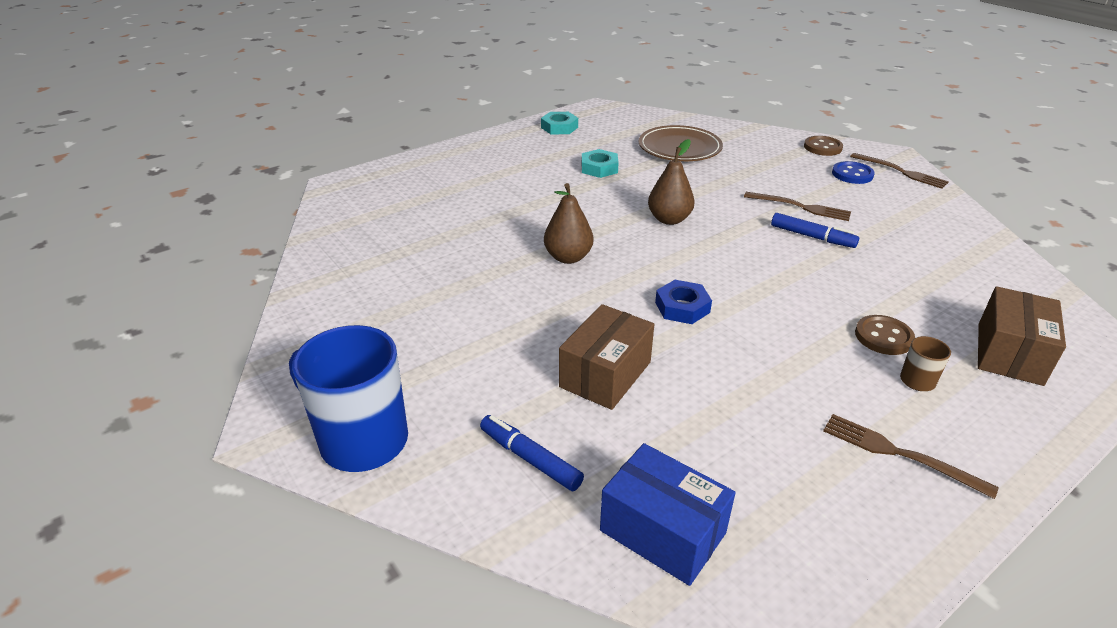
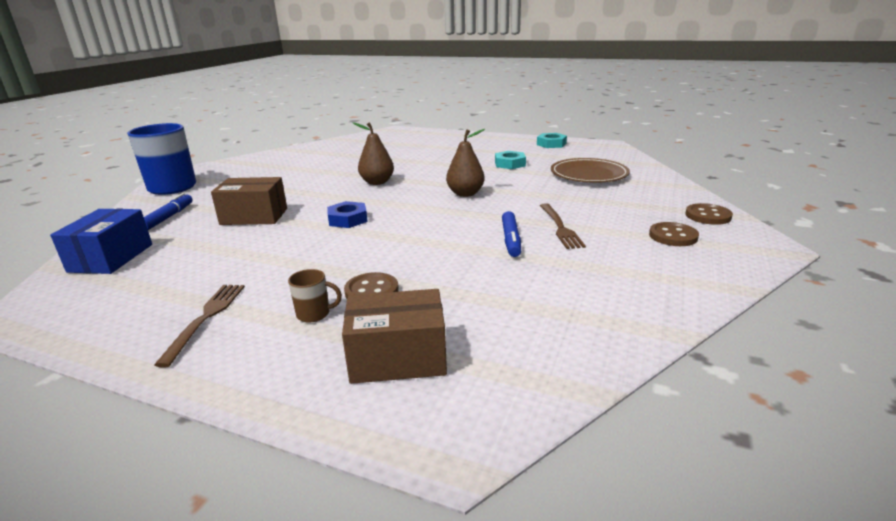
camera: 60 degrees right, 10 degrees down
(852, 174) = (673, 236): blue button -> brown button
(901, 172) = (732, 256): brown fork -> none

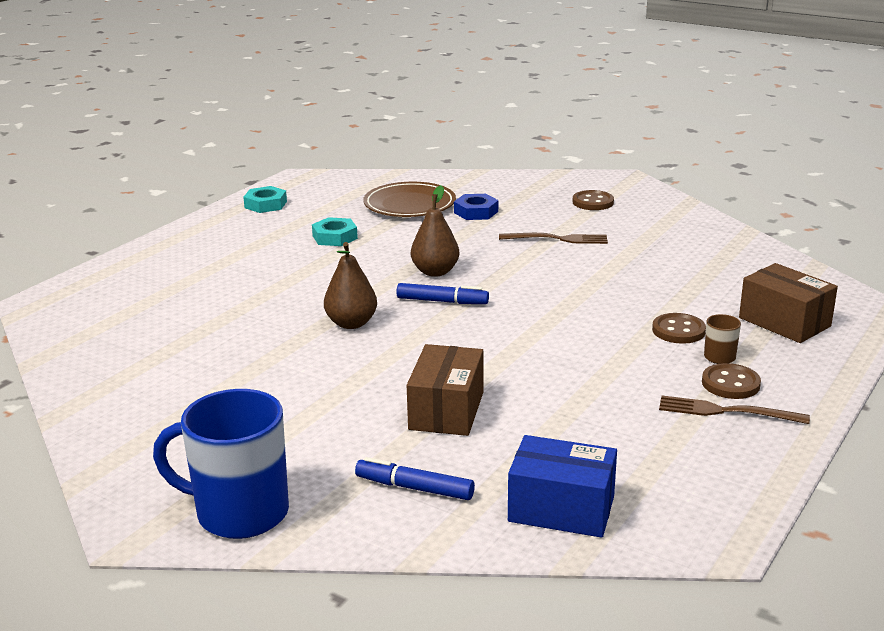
camera: 80 degrees left, 0 degrees up
(348, 219) = (489, 343): blue nut -> blue nut (476, 212)
(398, 358) = (784, 322): brown box -> brown box turned 45 degrees counterclockwise
(511, 240) = (580, 263): blue marker -> blue marker (442, 301)
(708, 216) = (553, 182): brown button -> brown button (730, 384)

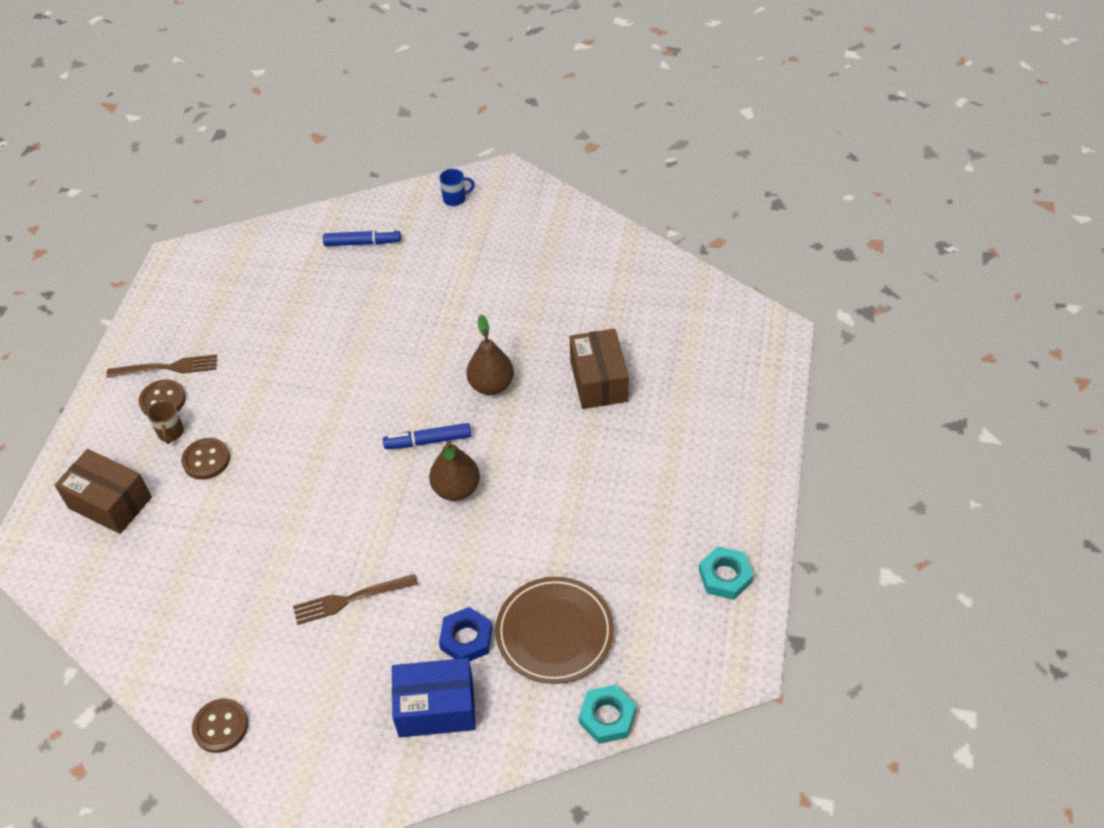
camera: 160 degrees right, 25 degrees up
(239, 513) = (455, 199): blue mug -> blue mug, size x0.42
(335, 237) = (595, 525): turquoise nut -> turquoise nut (607, 717)
(446, 410) = (369, 310): brown box -> brown box (598, 381)
(561, 509) = (269, 253): blue box -> blue box (436, 708)
(593, 202) = (329, 716): brown button -> brown button (221, 726)

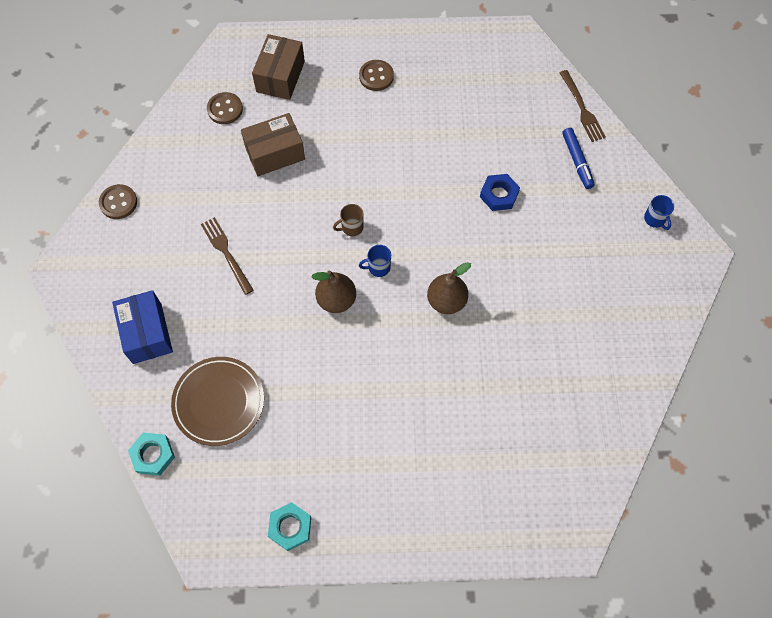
camera: 75 degrees right, 15 degrees up
(167, 368) = (407, 68): brown fork -> brown fork (582, 108)
(171, 433) = (348, 91): brown mug -> brown mug (351, 227)
(206, 460) = (328, 122): brown button -> brown button (225, 109)
(428, 441) = (378, 267): blue marker -> blue mug
(466, 639) = (205, 340): blue nut -> blue nut (499, 195)
(598, 381) = (472, 387): brown box -> brown box (275, 153)

